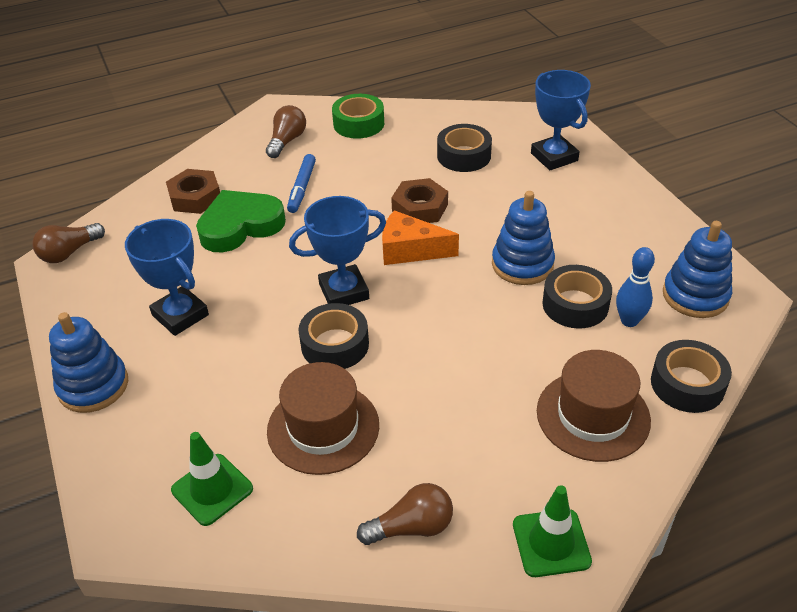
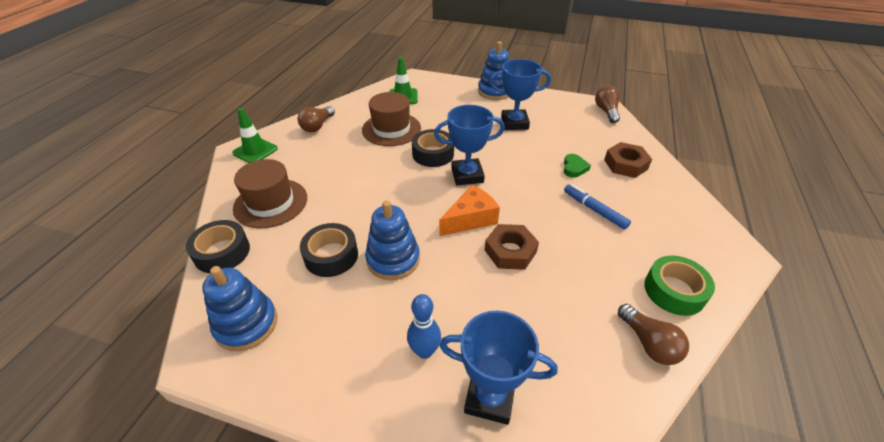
camera: 130 degrees right, 0 degrees up
(240, 226) = (574, 168): green heart -> green heart, size x0.47
(287, 141) = (673, 234): brown light bulb -> brown light bulb (648, 343)
(344, 292) = (467, 175): blue trophy -> blue trophy turned 60 degrees clockwise
(464, 156) = (556, 327): black tape -> none
(629, 321) = (286, 269): blue bowling pin -> blue bowling pin (424, 351)

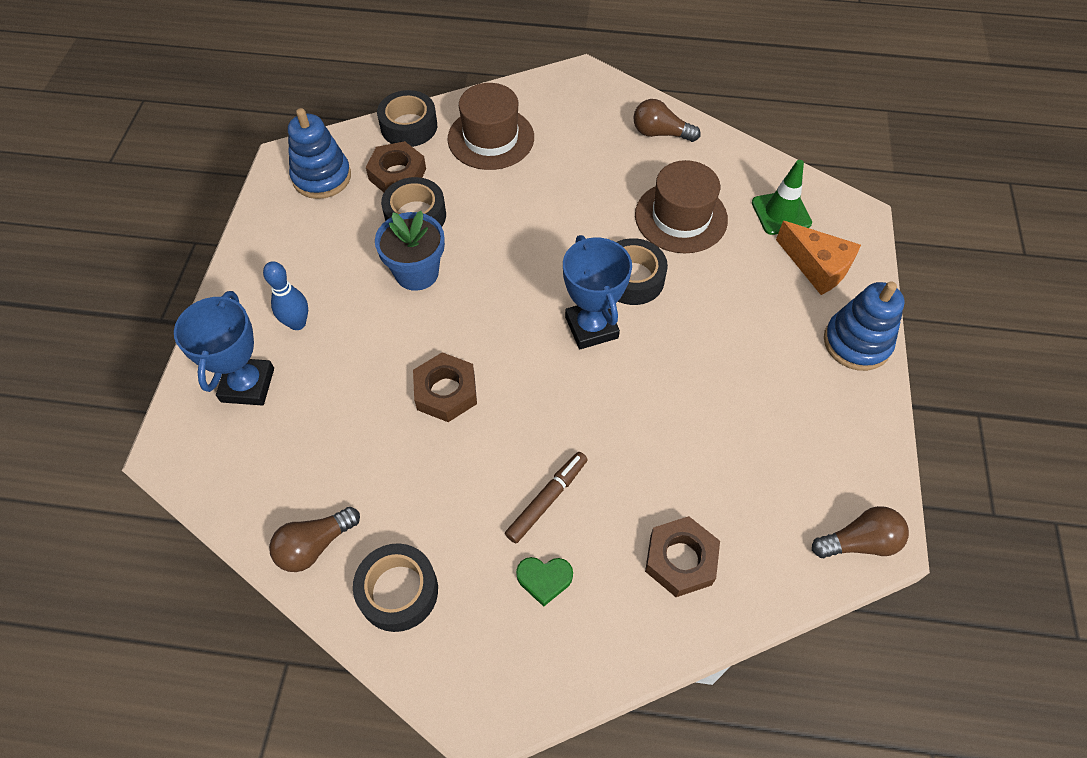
camera: 80 degrees right, 15 degrees up
(255, 151) = (585, 91): green traffic cone -> none
(276, 264) = (397, 174): none -> brown nut
(393, 259) = (417, 273): blue stacking toy -> blue flower pot
(470, 219) = (498, 342): orange cheese -> orange cheese (817, 266)
(514, 123) = (756, 381): blue trophy -> none
(574, 168) = (648, 474): green heart -> green heart (544, 579)
(594, 210) = (547, 499): blue marker -> brown marker
(674, 291) = (398, 591): green tape -> black tape

